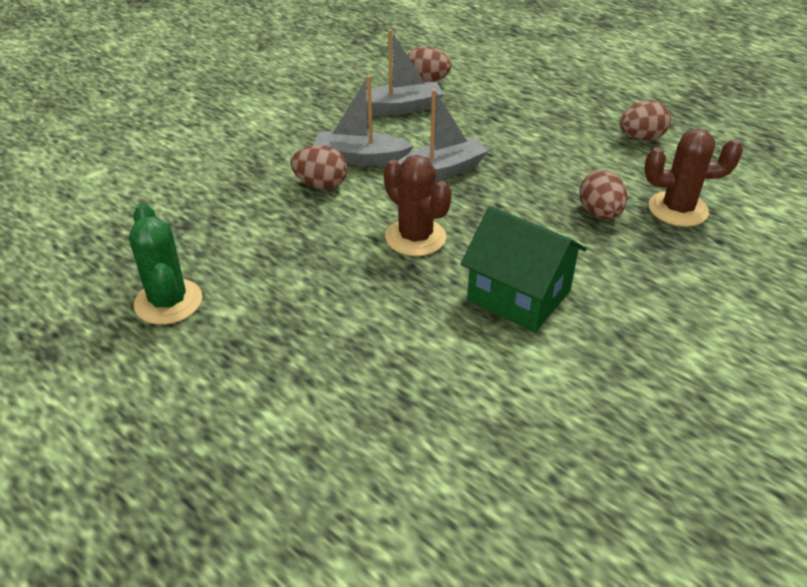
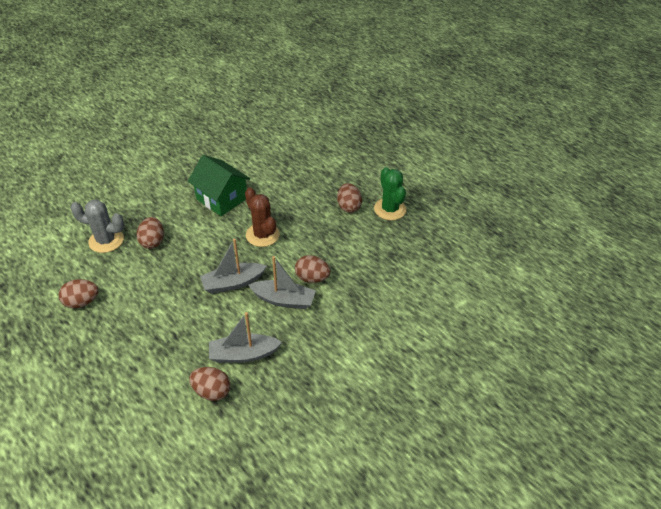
camera: 175 degrees left, 5 degrees up
(254, 300) = (348, 206): none -> brown egg
(678, 209) = (106, 240): brown cactus -> grey cactus

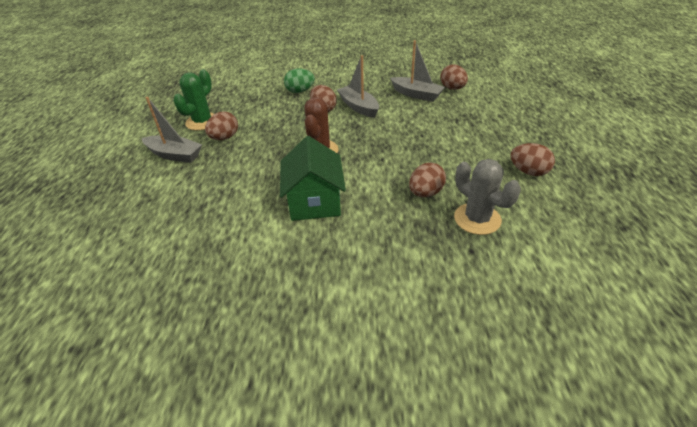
camera: 135 degrees left, 5 degrees down
(233, 283) = (383, 130): grey boat -> grey boat (174, 155)
(365, 289) = (300, 91): none -> green egg

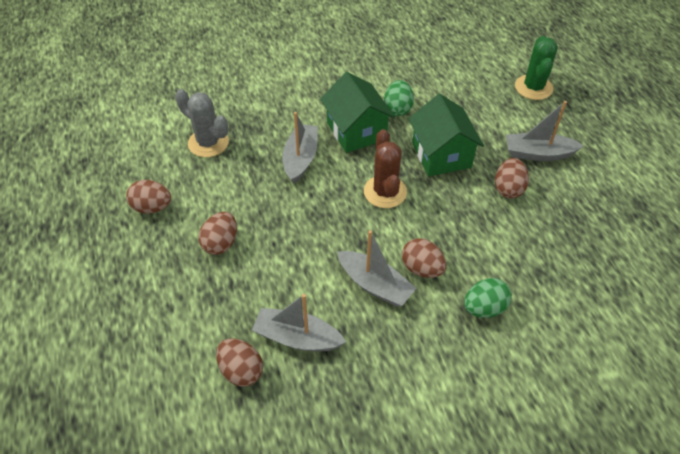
camera: 160 degrees right, 10 degrees up
(202, 122) = (562, 209): green cactus -> green cactus (533, 87)
(252, 167) = (441, 155): none -> green house
(257, 215) = (397, 109): none -> green egg
(381, 186) = (300, 159): none -> grey boat
(425, 193) = (257, 160): brown egg -> brown egg (221, 243)

